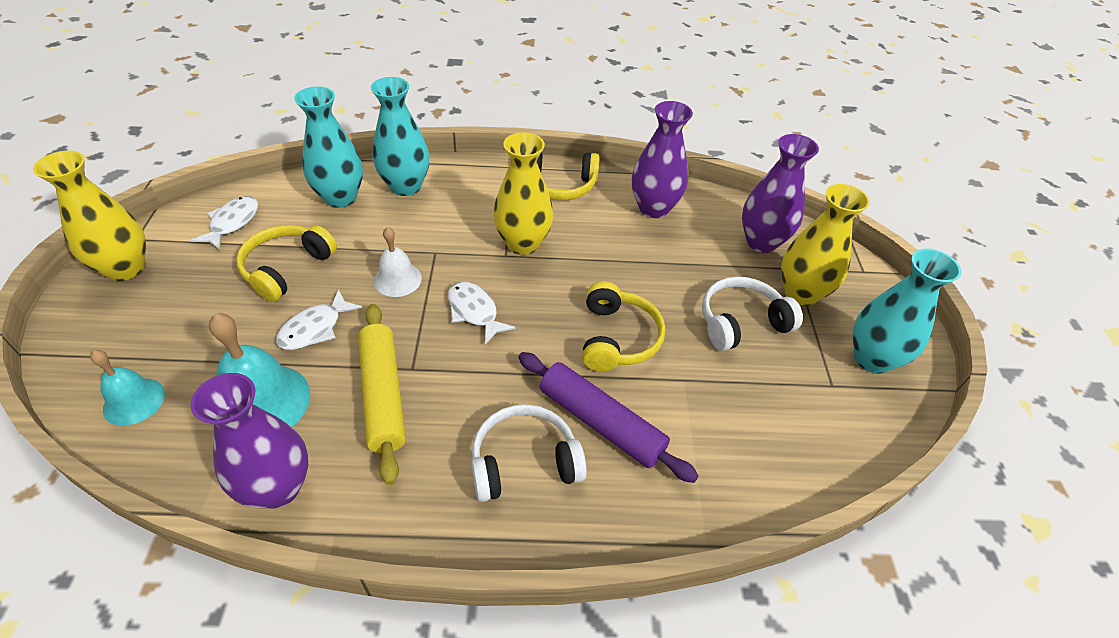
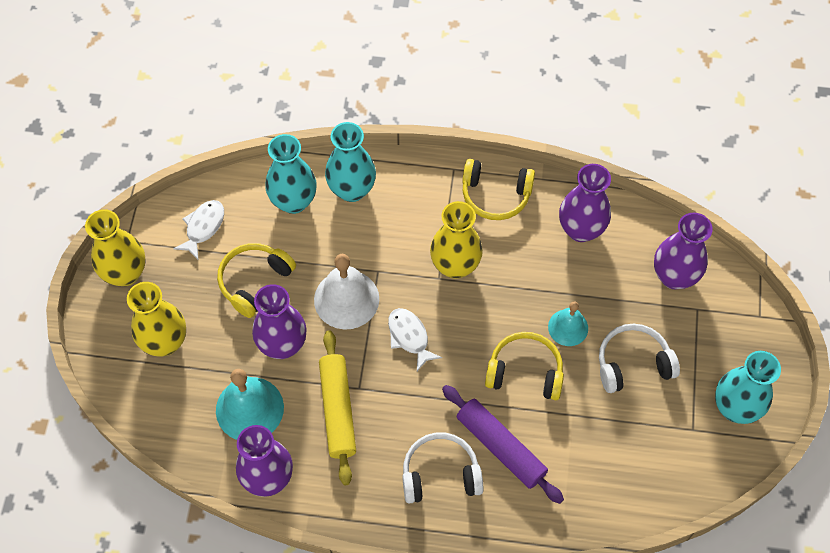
camera: 10 degrees right, 15 degrees up
(134, 401) = (158, 400): turquoise bell -> turquoise bell (568, 327)
(315, 328) = (282, 345): white fish -> purple vase
(397, 279) = (346, 299): white bell -> white bell, size x1.64
(617, 338) = (525, 371): yellow headphones -> yellow headphones turned 90 degrees counterclockwise
(801, 293) = (694, 337): yellow vase -> yellow vase (165, 342)

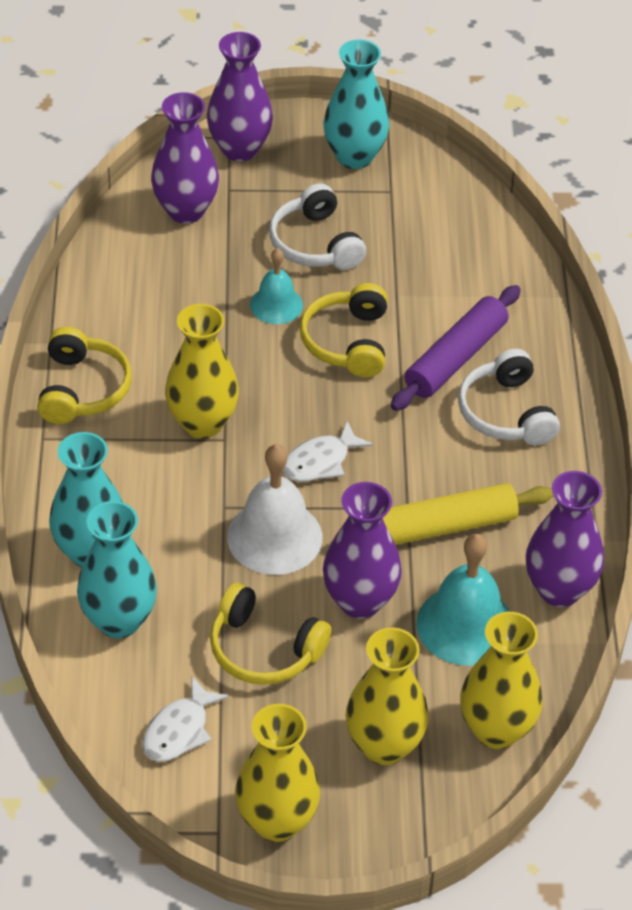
camera: 100 degrees left, 15 degrees down
(161, 413) = (496, 730): none -> yellow vase
(203, 227) = (179, 730): white fish -> white fish turned 75 degrees counterclockwise
(580, 229) = (128, 299): purple vase -> purple vase (239, 149)

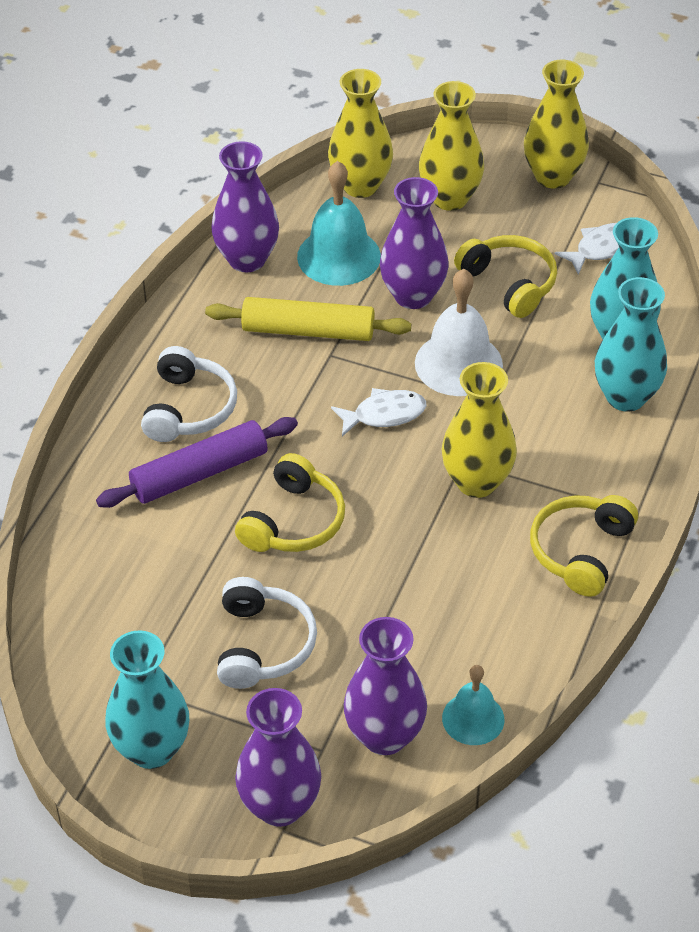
camera: 155 degrees left, 0 degrees up
(276, 305) = (343, 584): turquoise bell -> turquoise bell (473, 718)

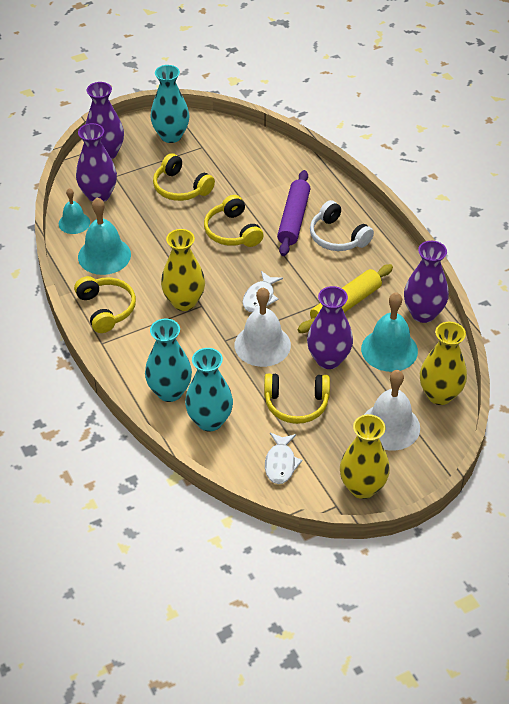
camera: 130 degrees right, 0 degrees up
(263, 645) = (181, 188): white headphones -> yellow headphones
(450, 198) = (390, 426): yellow vase -> white bell
(494, 629) = (104, 255): none -> turquoise bell

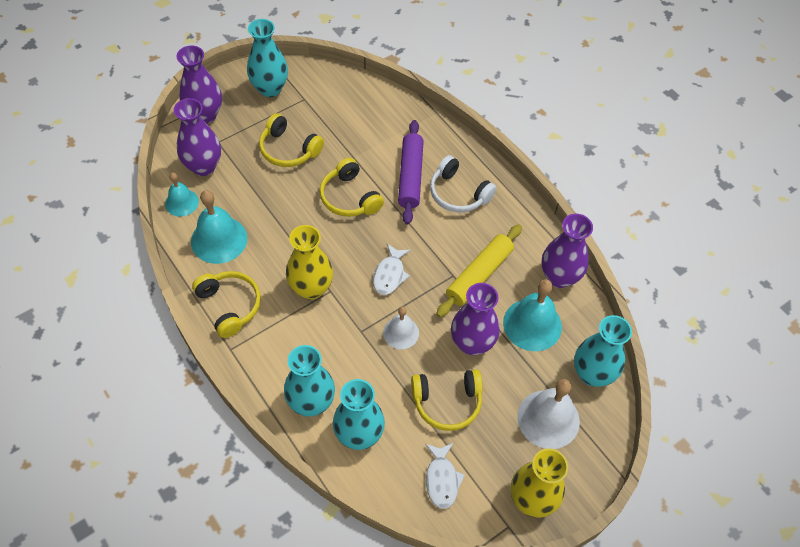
camera: 10 degrees left, 10 degrees up
(262, 345) = (401, 333): white bell -> white bell, size x0.61
(439, 395) = (592, 374): yellow vase -> turquoise vase

